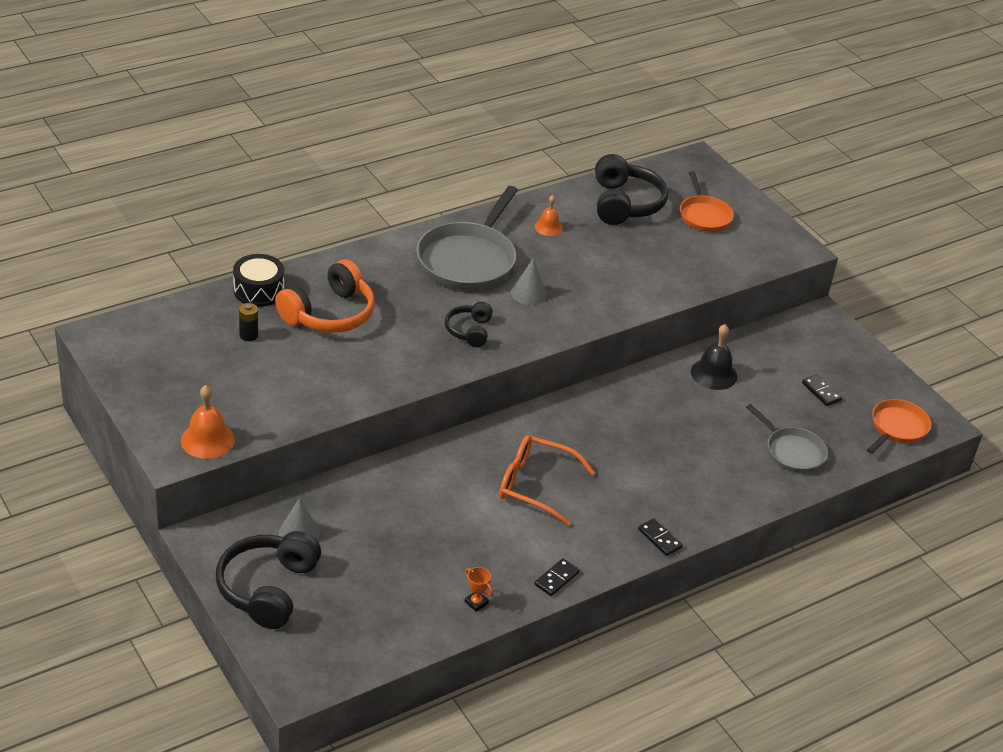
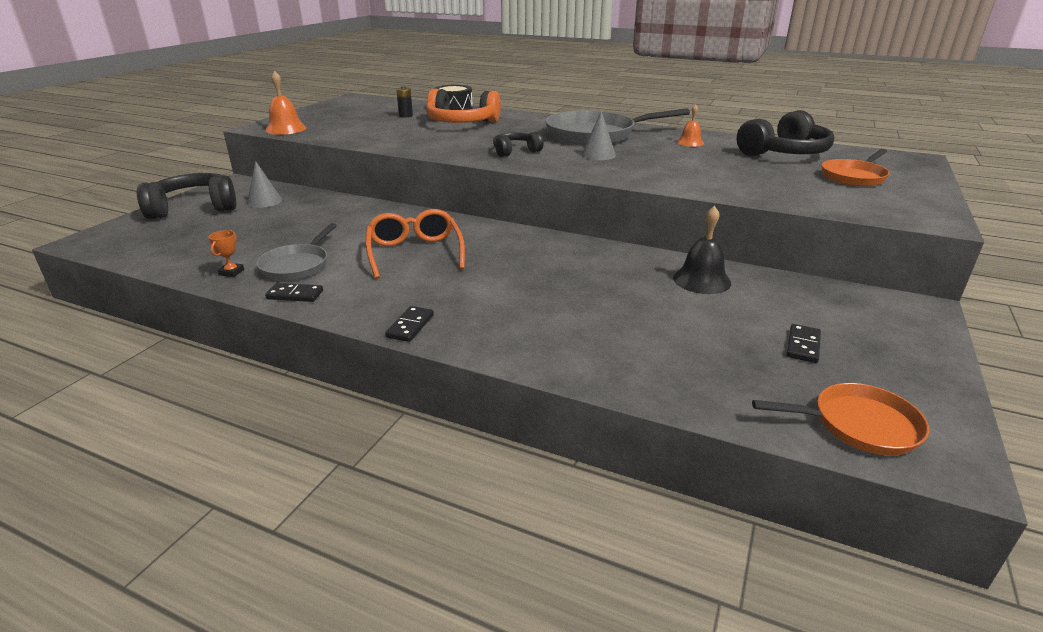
camera: 60 degrees right, 10 degrees down
(792, 451) = (668, 359): grey pan -> grey pan (297, 265)

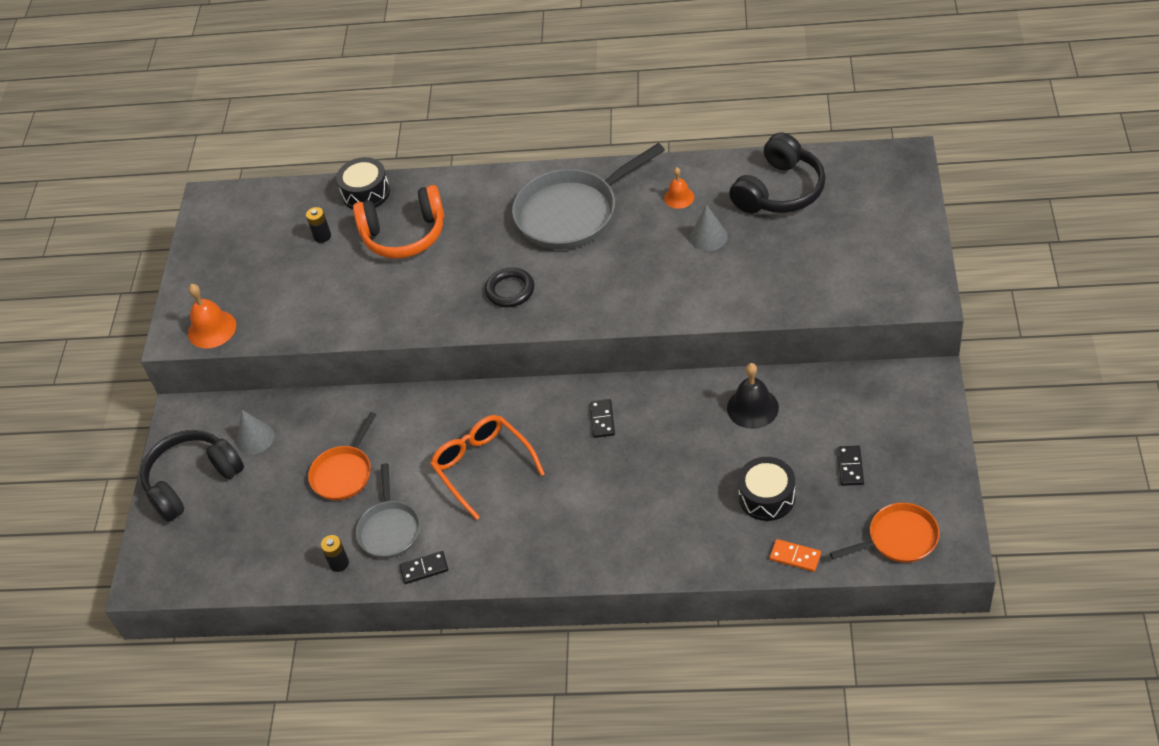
camera: 15 degrees left, 20 degrees up
(231, 272) = (339, 563): orange trophy -> black battery
(410, 326) = (549, 566): black domino -> black domino (602, 420)
(515, 151) = (510, 290): black headphones -> black ring
(598, 155) = (598, 266): grey cone -> grey cone (708, 237)
(687, 342) = (766, 497): none -> black drum
(701, 400) = (795, 556): none -> orange domino
(854, 176) = (853, 227): orange pan -> orange pan (344, 473)

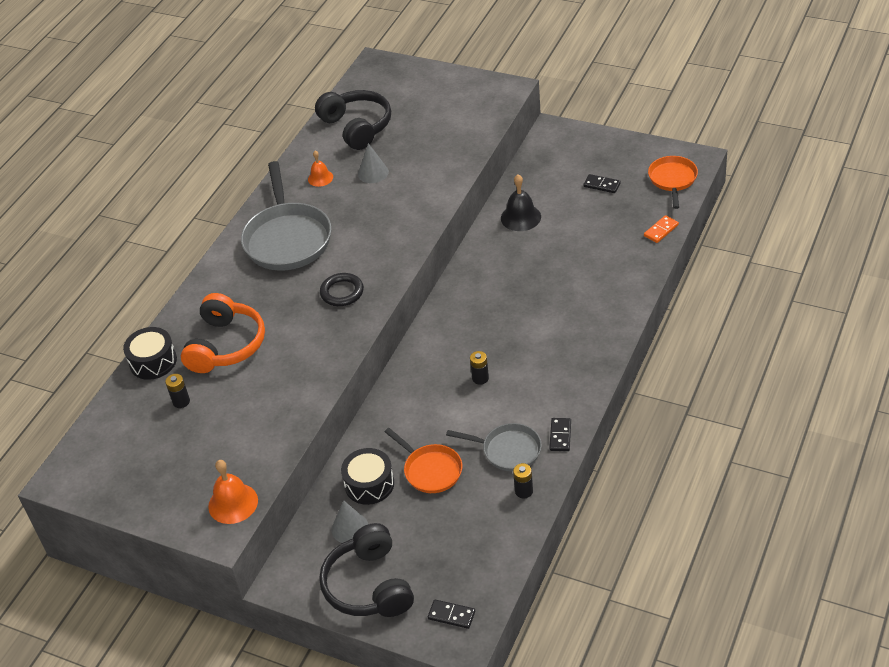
camera: 70 degrees left, 5 degrees down
(482, 466) = (480, 378): orange glasses -> black battery
(602, 420) = (479, 298): black domino -> black domino (451, 615)
(766, 497) = (603, 231): black drum -> black drum (369, 484)

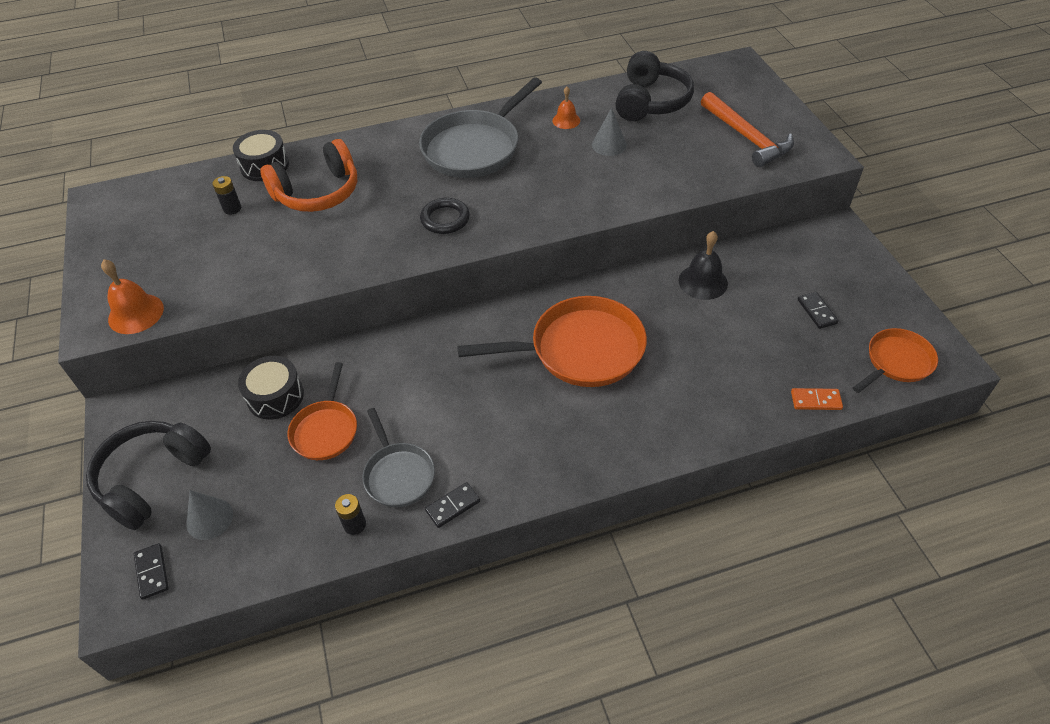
camera: 45 degrees right, 5 degrees up
(350, 528) = (213, 417): grey cone -> grey cone (209, 519)
(449, 108) = (746, 137): none -> orange hammer
(480, 378) = (471, 390): black battery -> none
(507, 308) = (579, 350): none -> orange pan

